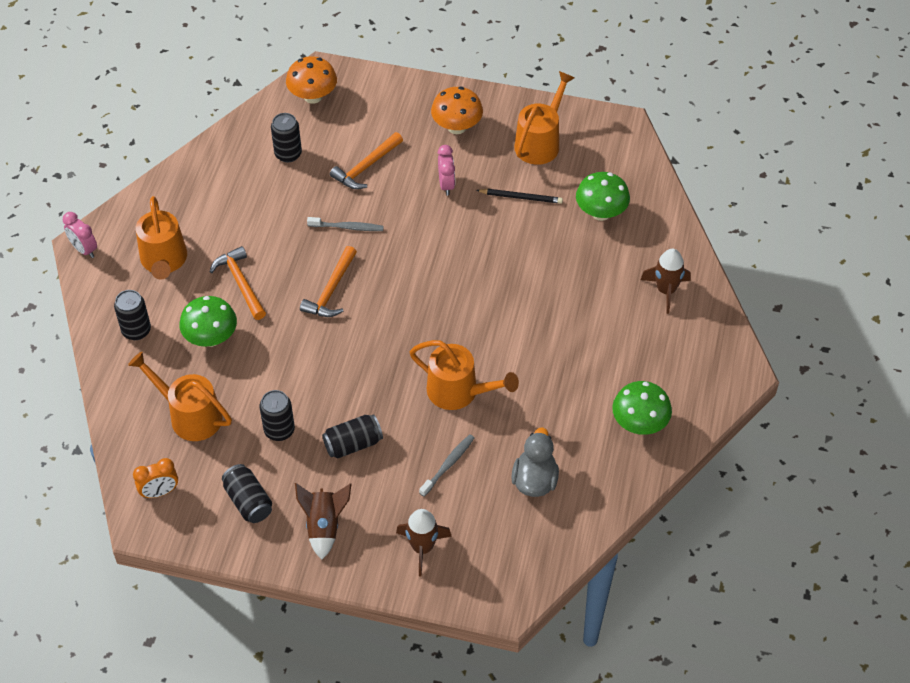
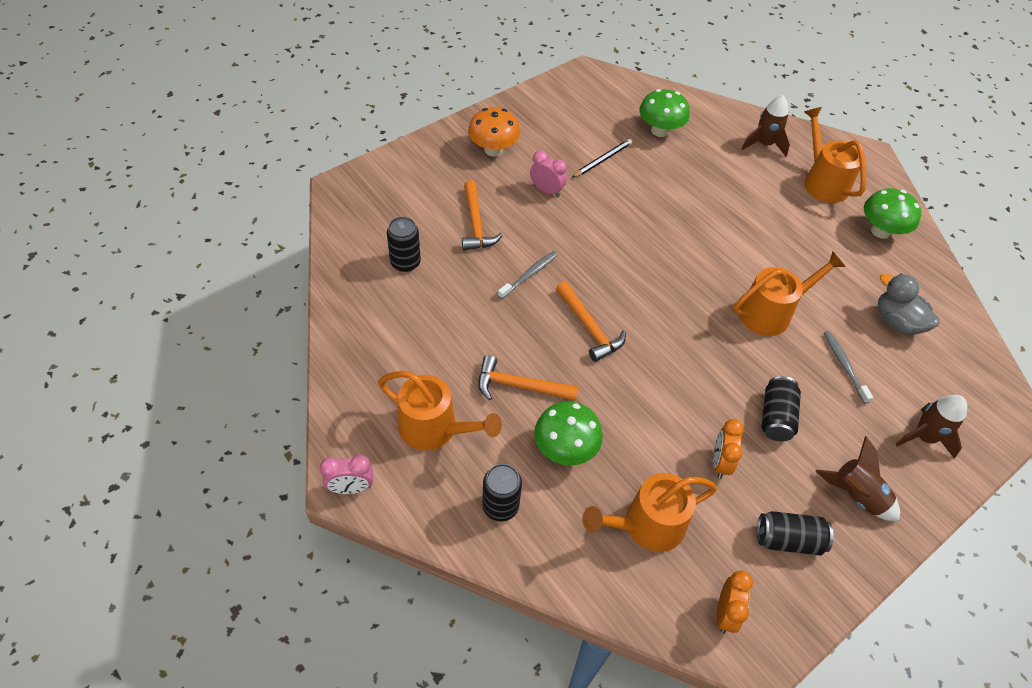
camera: 55 degrees left, 0 degrees up
(279, 430) = (720, 462): black can -> orange clock
(313, 96) = (360, 209): orange mushroom -> none
(540, 142) = (558, 118): orange watering can -> orange watering can (822, 181)

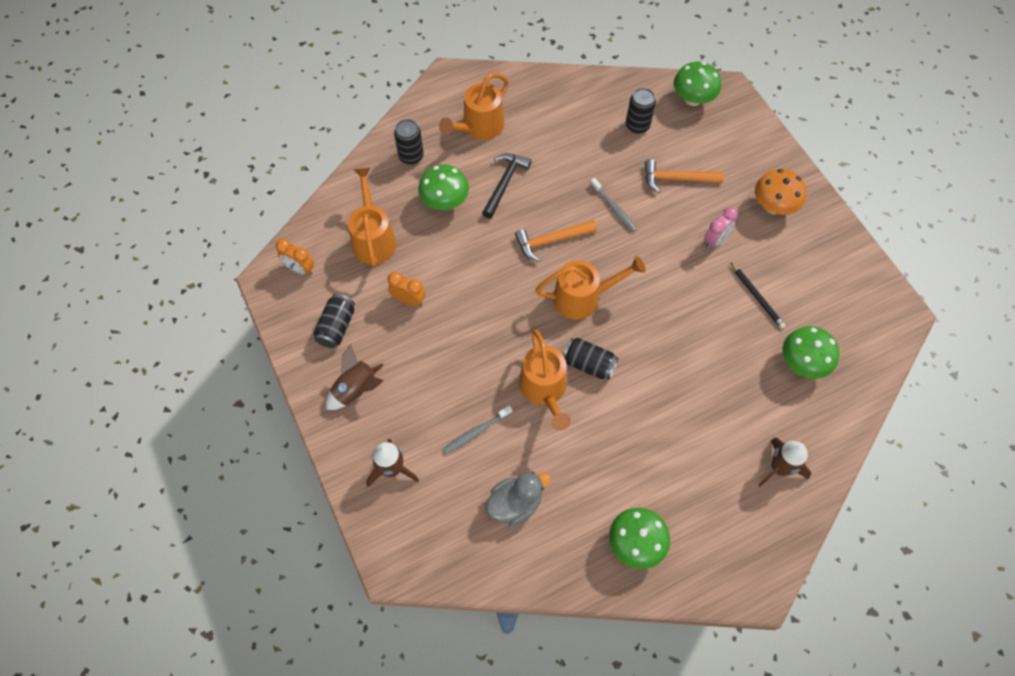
camera: 105 degrees right, 10 degrees up
(351, 488) = (445, 79): pink clock -> none
(358, 216) = (693, 99): none -> green mushroom
(520, 386) = (505, 183): orange hammer -> black hammer
(776, 417) = (438, 355): black can -> black can (589, 364)
(822, 181) = (716, 511): orange watering can -> orange watering can (583, 298)
(844, 365) = (476, 432): grey toothbrush -> grey toothbrush turned 150 degrees clockwise

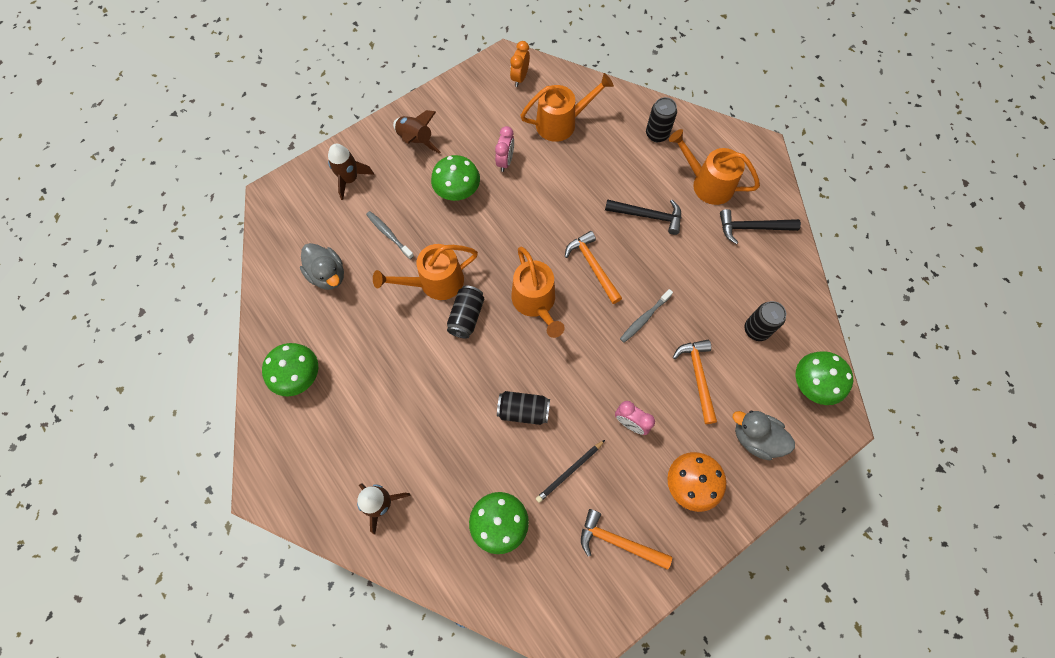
camera: 80 degrees right, 5 degrees up
(337, 327) = (470, 115): black can -> black can (523, 411)
(409, 300) = (505, 161): orange clock -> pink clock
(445, 202) = (614, 170): green mushroom -> green mushroom (457, 191)
(534, 104) = (752, 228): none -> black hammer
(736, 150) = (755, 438): none -> grey duck
(820, 270) = (618, 541): none -> orange hammer

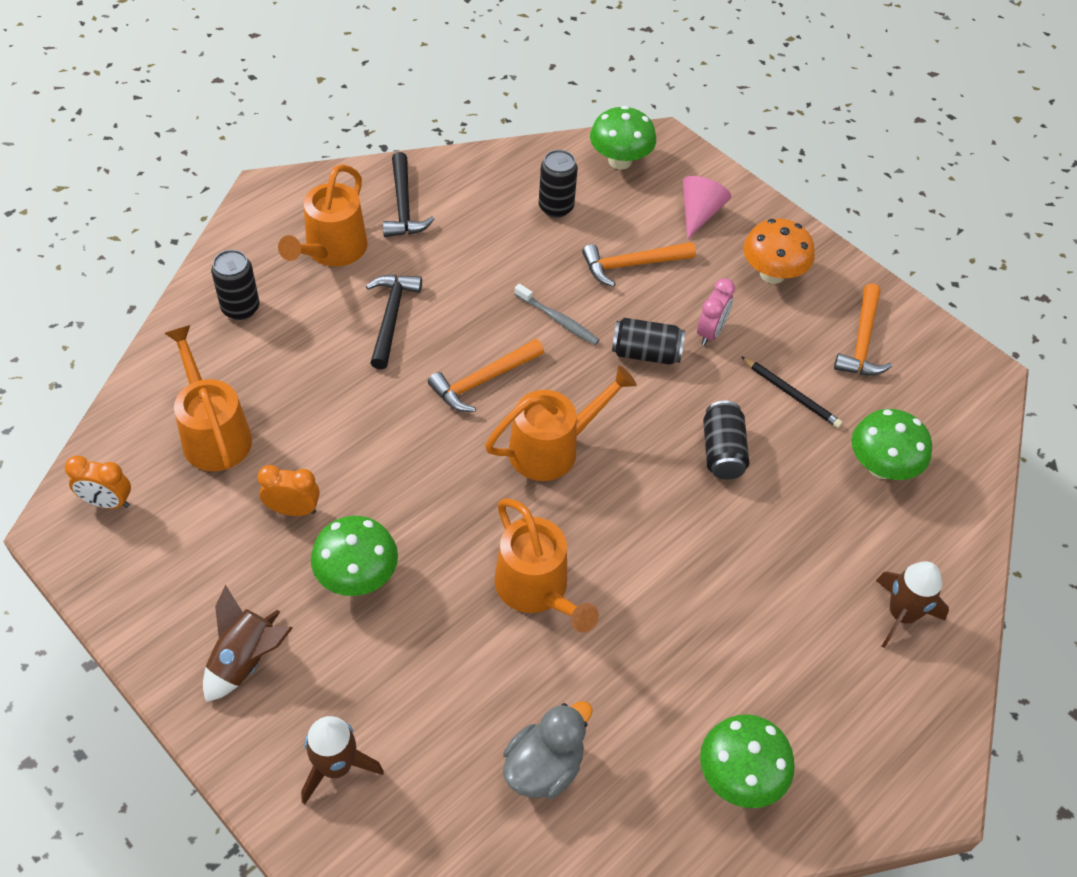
camera: 100 degrees left, 15 degrees down
(389, 234) = (452, 676): grey toothbrush -> none
(466, 316) = (590, 538): black can -> black can (646, 353)
(505, 161) = (293, 510): pink clock -> orange clock
(755, 438) = (699, 213): grey duck -> pink cone

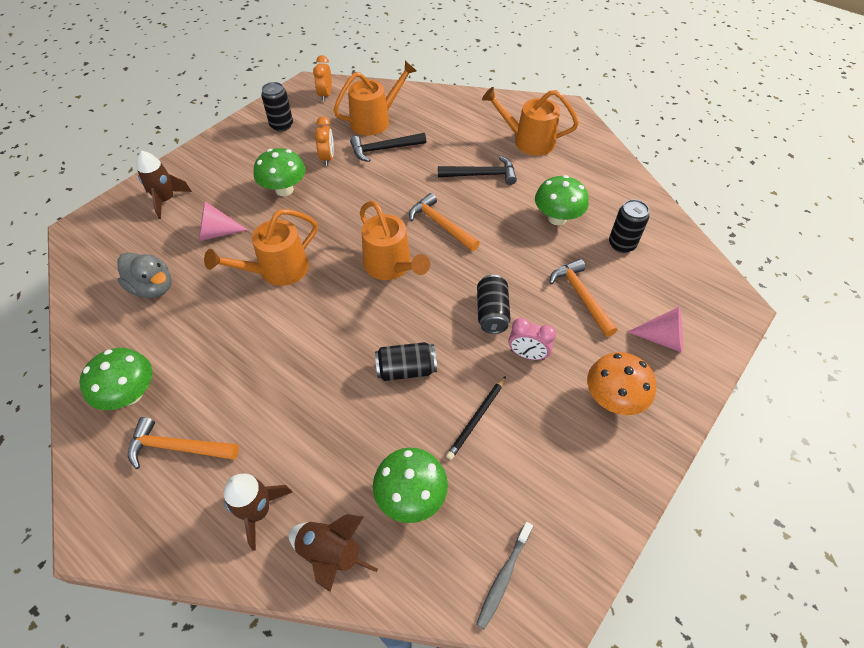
camera: 85 degrees right, 0 degrees up
(240, 308) = (468, 114): black can -> black can (281, 125)
(246, 660) = (231, 157): brown rocket -> brown rocket (330, 554)
(403, 206) = (583, 166): black hammer -> black hammer (384, 149)
(438, 677) = (217, 233): none -> pink cone
(558, 320) = (508, 257): grey toothbrush -> grey toothbrush (503, 577)
(620, 161) = (695, 279): green mushroom -> green mushroom (557, 218)
(862, 341) = (556, 479): orange hammer -> orange hammer (177, 447)

